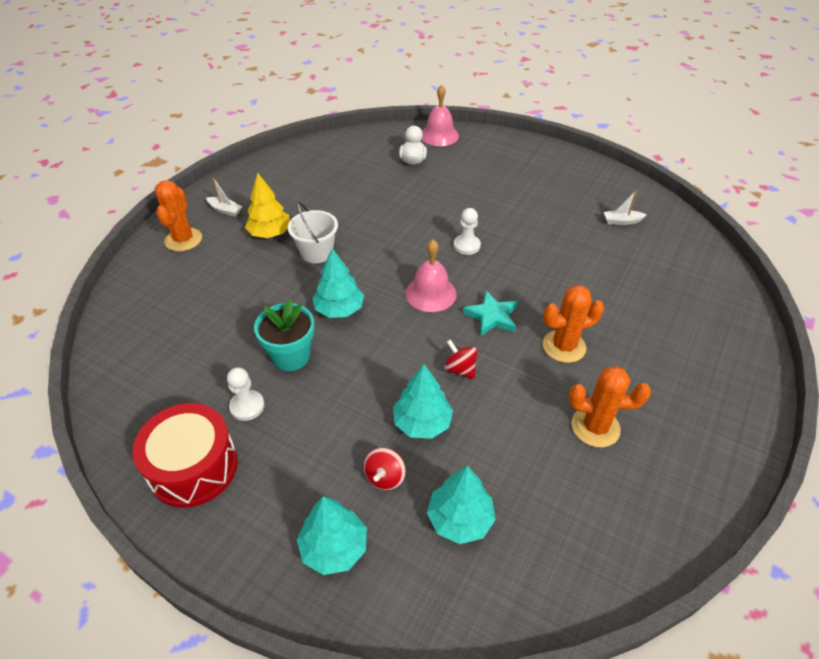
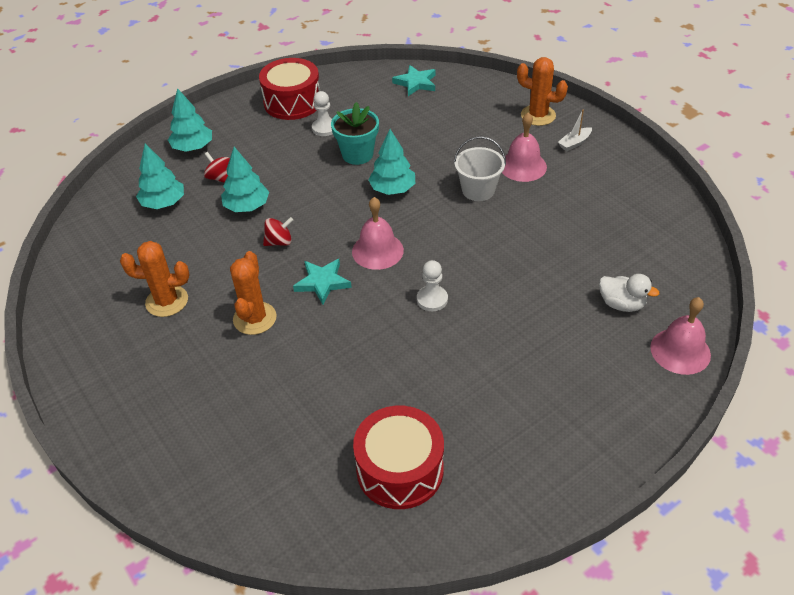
camera: 115 degrees right, 0 degrees up
(129, 349) = (416, 83): none -> turquoise star
(270, 233) = (522, 166): yellow tree -> pink bell
(595, 427) = (167, 301): orange cactus -> orange cactus turned 60 degrees clockwise
(622, 221) = (400, 469): white boat -> red drum

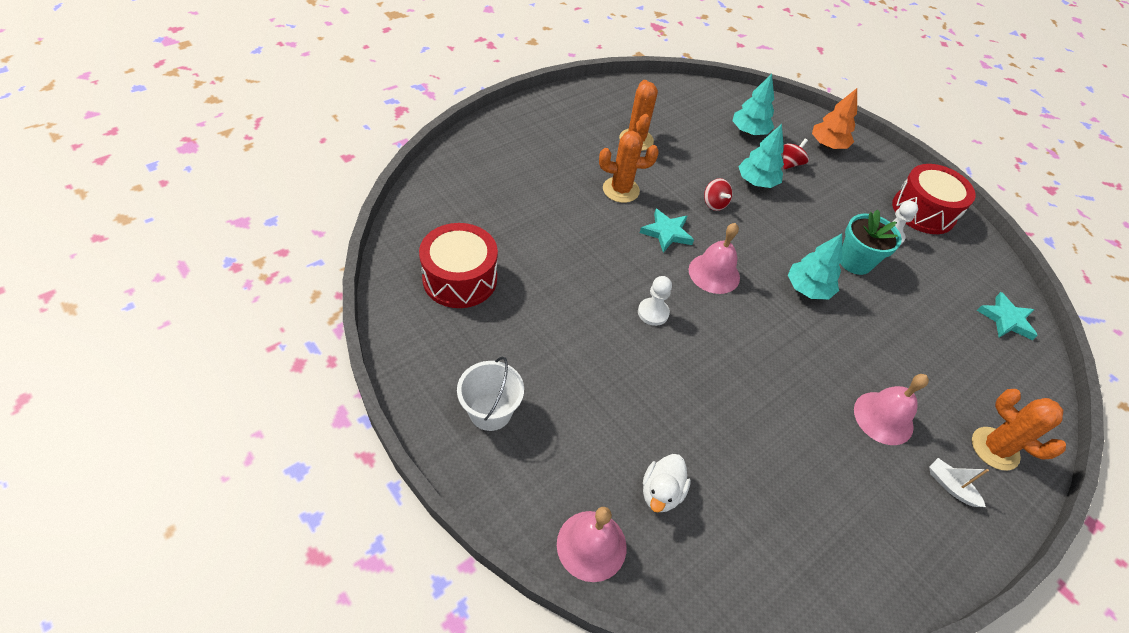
camera: 80 degrees right, 5 degrees up
(193, 147) = (827, 145): turquoise tree -> orange tree
(478, 190) = (826, 366): white bucket -> white bucket (490, 411)
(538, 115) = (994, 448): orange cactus -> orange cactus turned 60 degrees counterclockwise

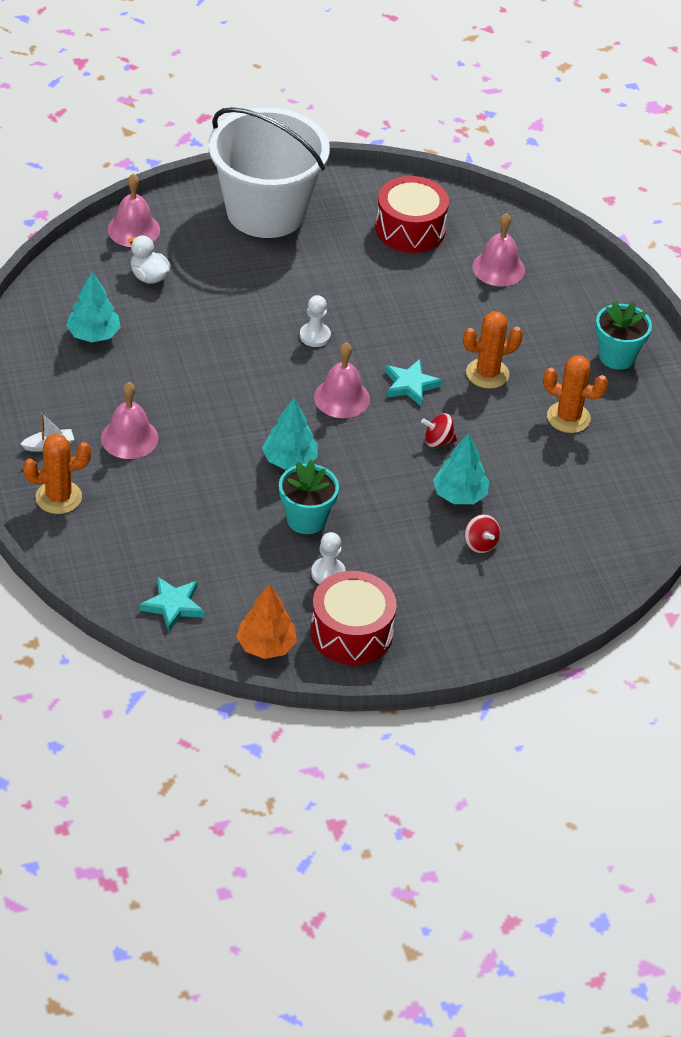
camera: 115 degrees right, 5 degrees down
(485, 206) = (498, 268): none -> pink bell
(490, 411) = (266, 211): white bucket -> white bucket, size x2.26
(553, 124) = (617, 356): none -> turquoise flower pot
(621, 190) = (487, 373): orange cactus -> orange cactus turned 45 degrees clockwise
(749, 132) = (553, 532): turquoise tree -> turquoise tree (93, 334)
(827, 145) = (502, 602): orange tree -> orange tree (266, 645)

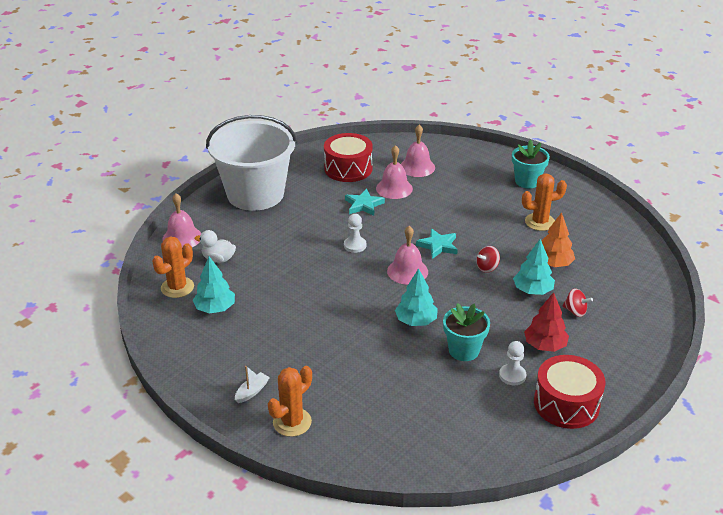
camera: 30 degrees left, 10 degrees down
(129, 438) = (302, 359): pink bell -> pink bell (394, 188)
(173, 605) = (441, 451): turquoise star -> turquoise star (364, 205)
(266, 645) = (526, 443): orange tree -> orange tree (553, 263)
(400, 561) = (544, 345): none -> red tree
(487, 373) = (472, 220): orange cactus -> orange cactus (177, 287)

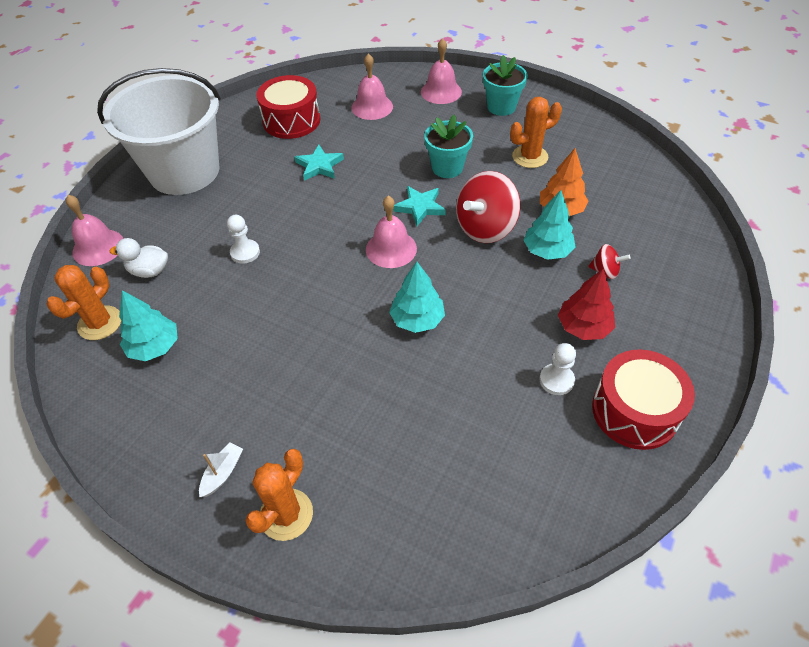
camera: 10 degrees left, 15 degrees up
(355, 245) = (319, 223): white pawn -> white pawn (245, 252)
(394, 188) = (351, 138): pink bell -> pink bell (441, 91)
(464, 350) = (487, 353): turquoise flower pot -> turquoise flower pot (447, 168)
(487, 268) = (485, 228): red spinning top -> red spinning top, size x2.07

